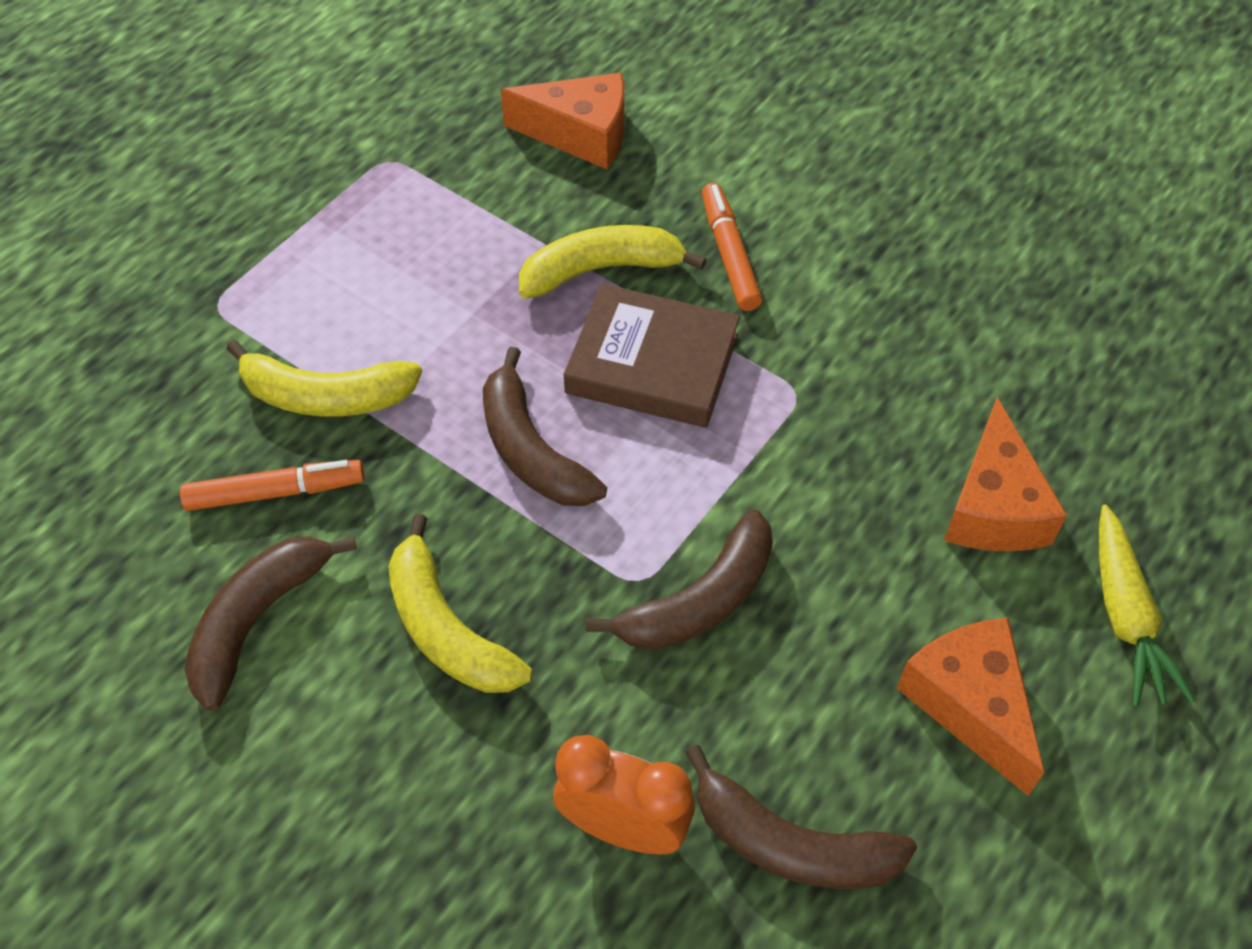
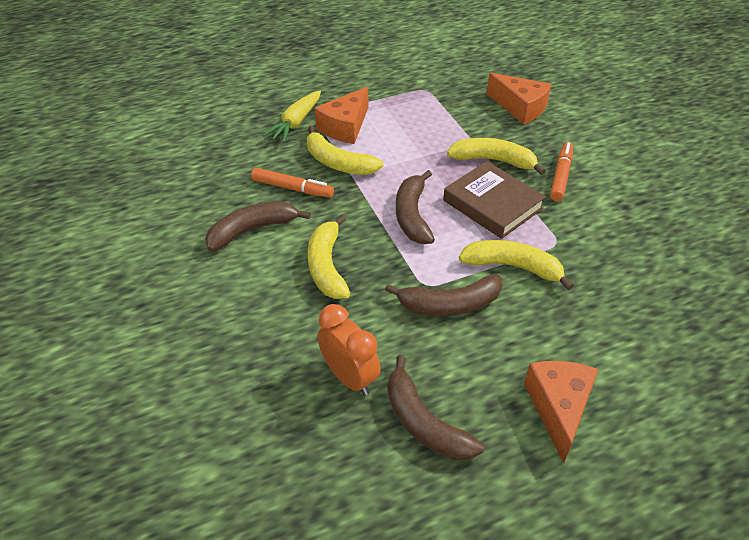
camera: 30 degrees right, 10 degrees down
(756, 475) = (513, 267): none -> yellow banana
(993, 506) = (631, 330): orange cheese -> orange cheese (345, 127)
(1124, 616) = (675, 410): yellow carrot -> yellow carrot (296, 123)

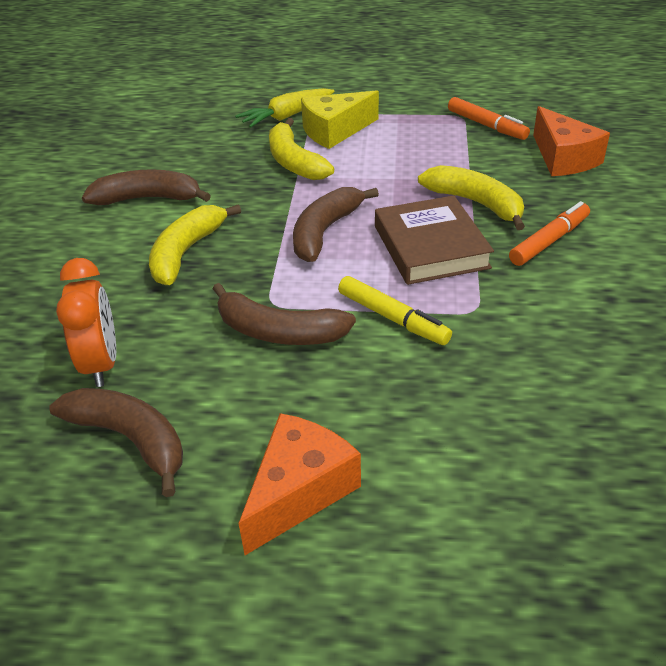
camera: 30 degrees right, 5 degrees down
(292, 188) = (224, 173): orange marker -> orange marker (486, 125)
(345, 127) = (335, 131): orange cheese -> yellow cheese
(423, 422) = (130, 439): brown banana -> brown banana turned 135 degrees clockwise
(513, 267) = (393, 318): yellow banana -> yellow marker

